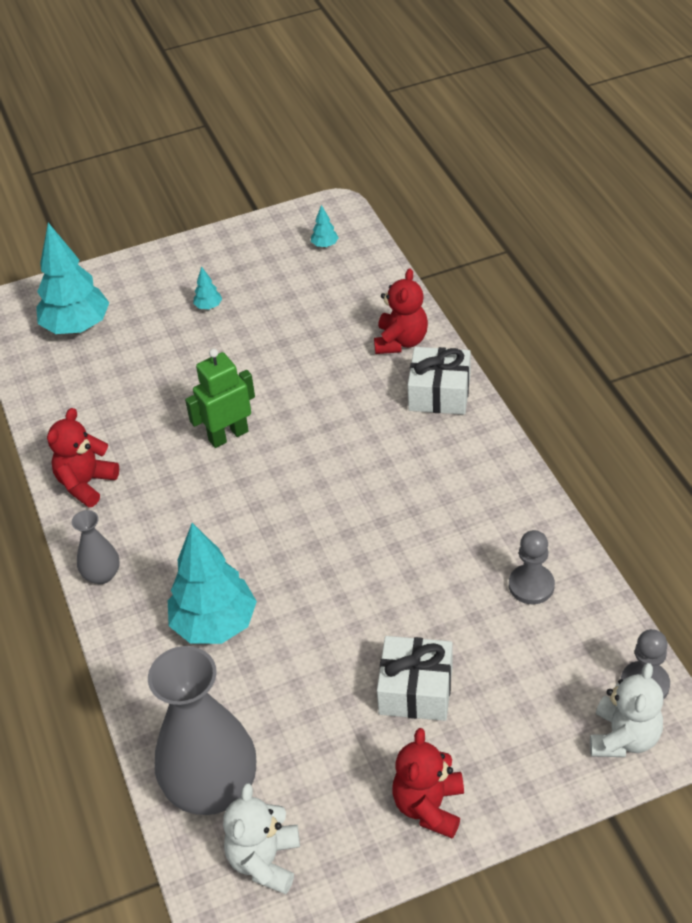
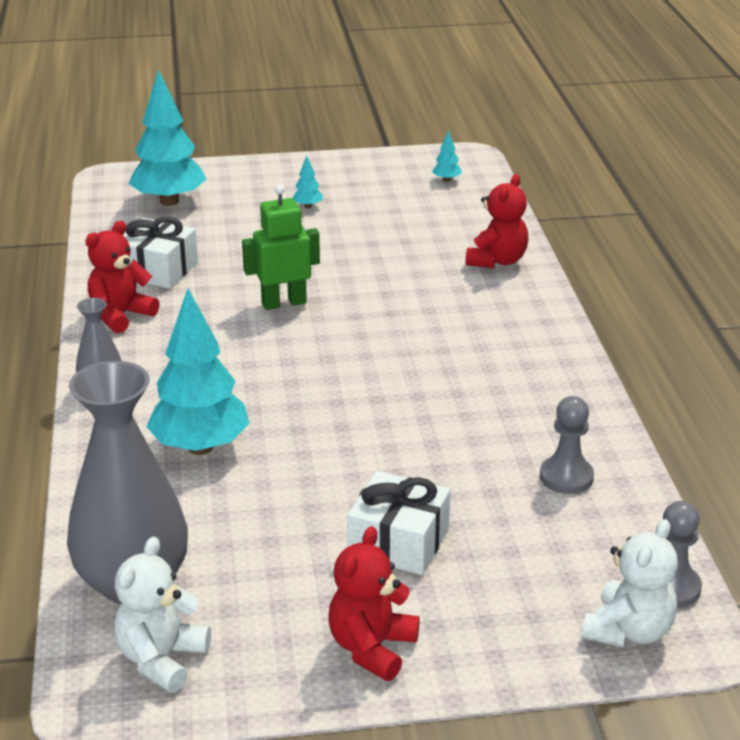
camera: 10 degrees right, 15 degrees down
(439, 393) = (523, 306): white gift -> white gift (158, 270)

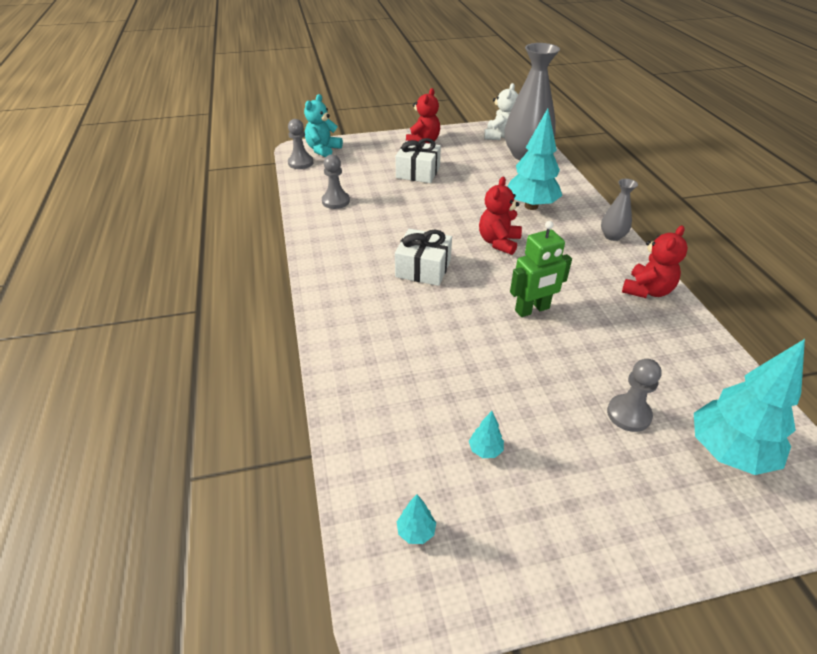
camera: 175 degrees right, 10 degrees up
(158, 270) = (657, 340): white gift -> white gift (423, 268)
(237, 223) = (628, 414): none -> grey pawn
(307, 206) = (569, 453): turquoise tree -> turquoise tree (485, 450)
(497, 261) = (360, 371): red teddy bear -> red teddy bear (498, 242)
(628, 631) = (323, 150): white teddy bear -> turquoise teddy bear

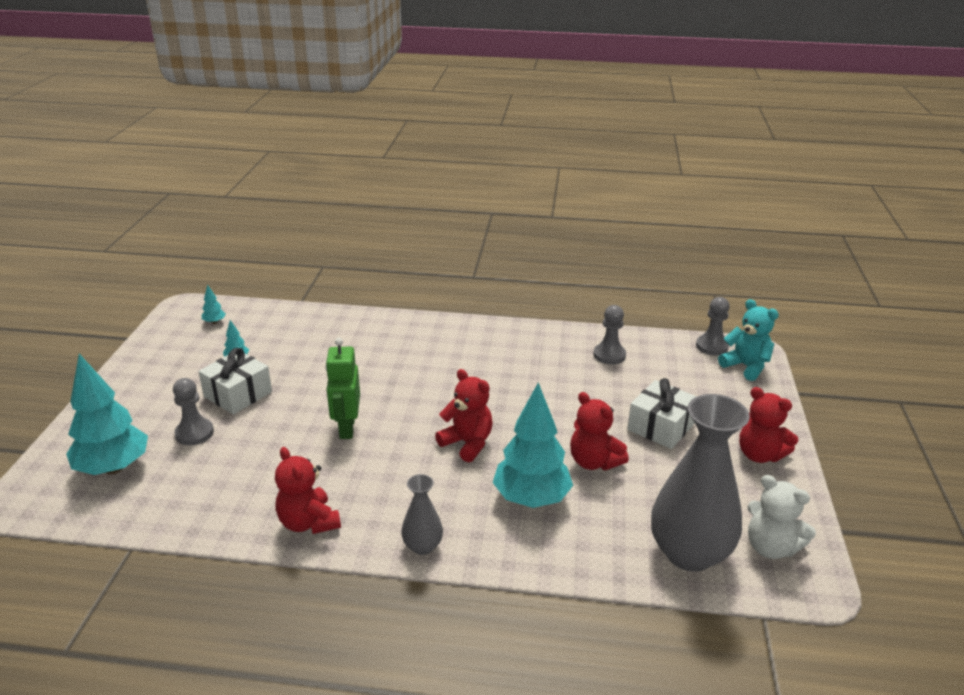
camera: 110 degrees right, 10 degrees down
(423, 268) = (453, 382): white gift -> white gift (238, 394)
(475, 190) = (594, 462): none -> red teddy bear

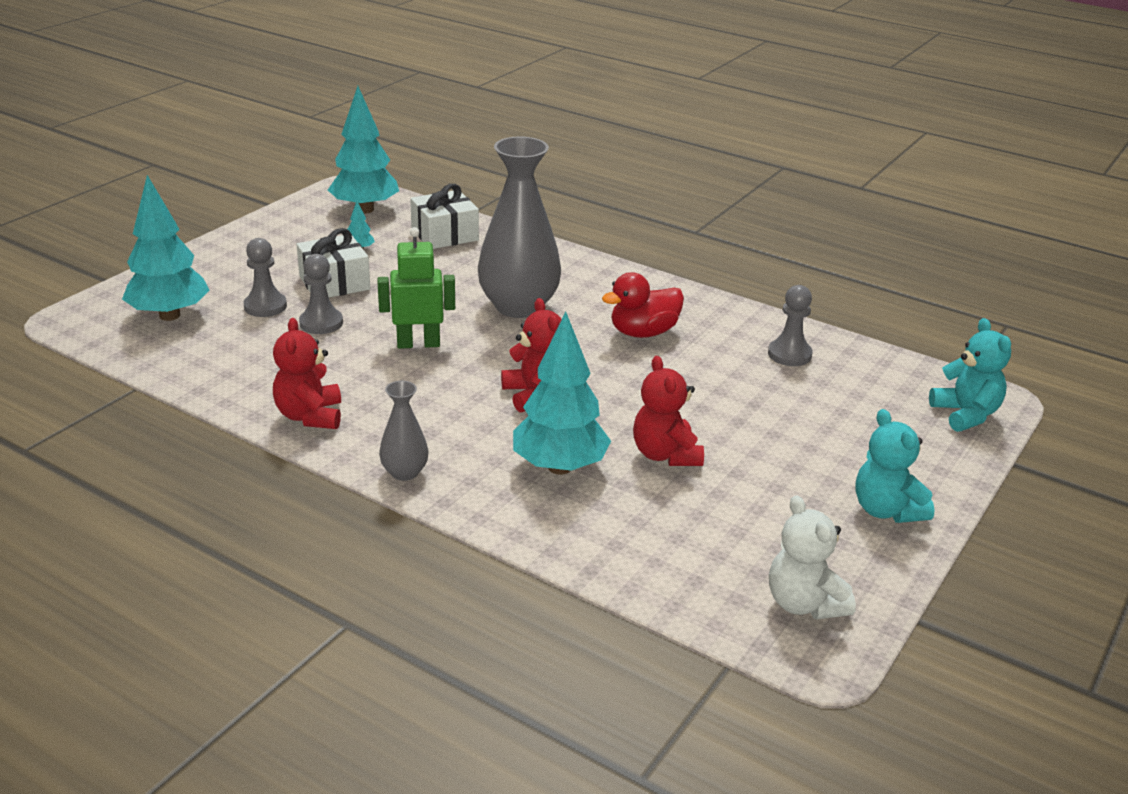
camera: 25 degrees right, 0 degrees up
(214, 322) = (365, 209): turquoise tree -> turquoise tree, size x2.49
(346, 428) = (418, 344): green robot -> green robot turned 60 degrees clockwise
(502, 367) = (643, 332): none -> red duck
(661, 427) = (783, 445): white gift -> white gift (445, 235)
(689, 553) = (695, 575): grey vase -> grey vase (518, 306)
(711, 346) = (939, 381): grey pawn -> grey pawn (321, 323)
(759, 454) = (886, 510): red teddy bear -> turquoise teddy bear

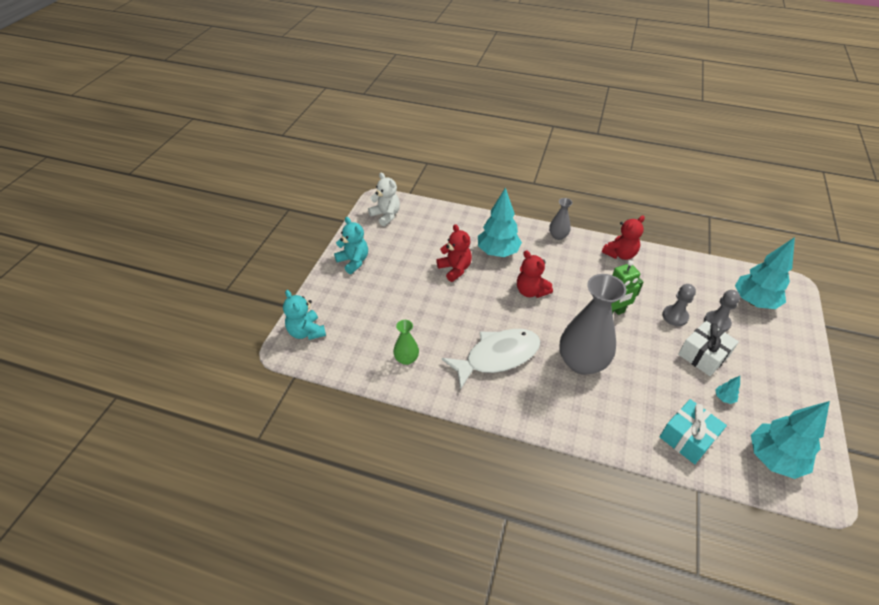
camera: 165 degrees right, 15 degrees up
(310, 416) = (620, 254): red teddy bear -> red teddy bear turned 75 degrees clockwise
(445, 235) = (687, 438): white gift -> turquoise gift
(643, 332) = (497, 356): red duck -> white fish
(789, 354) = (406, 359): grey pawn -> green vase

